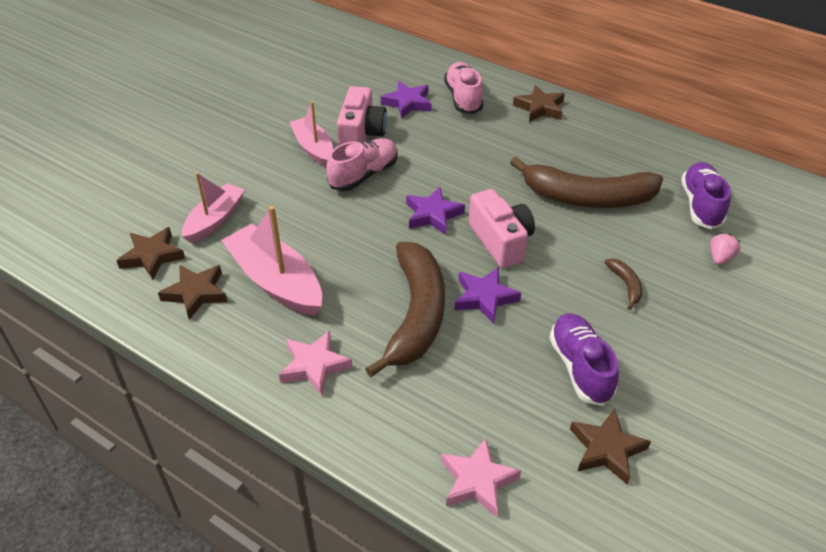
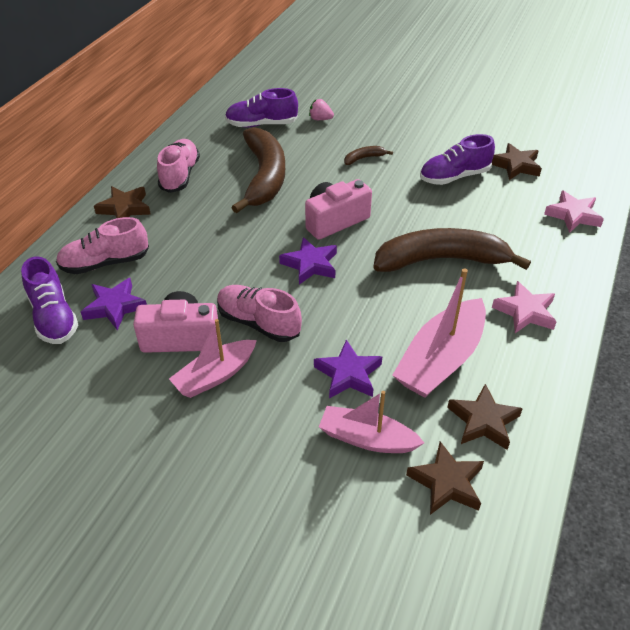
camera: 100 degrees left, 0 degrees up
(404, 76) = (54, 317): none -> purple shoe
(484, 297) = (405, 224): purple star -> purple star (348, 374)
(593, 141) = (180, 175): none -> pink shoe

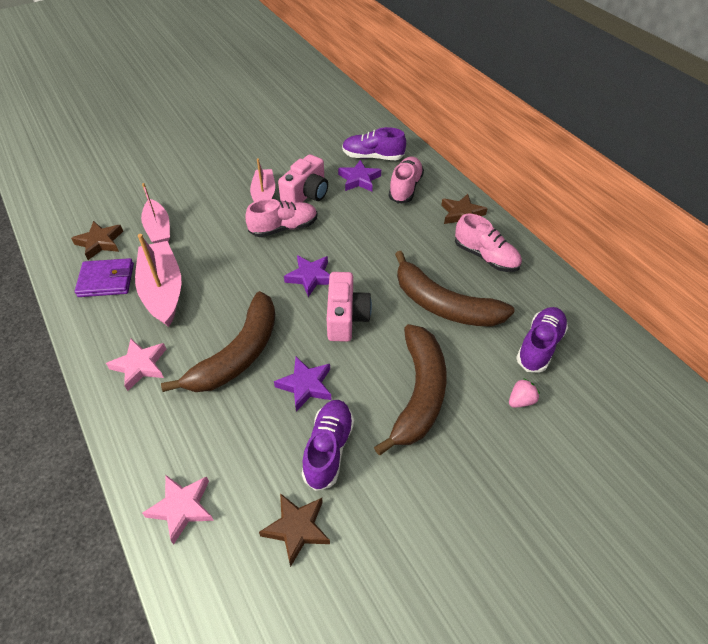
camera: 125 degrees right, 5 degrees up
(348, 374) = (203, 245): purple star -> purple star (305, 385)
(364, 158) = (419, 393): brown banana -> brown banana, size x2.49
(367, 439) = (158, 229): pink boat -> pink boat turned 105 degrees clockwise
(483, 421) = (106, 280): brown star -> purple wallet

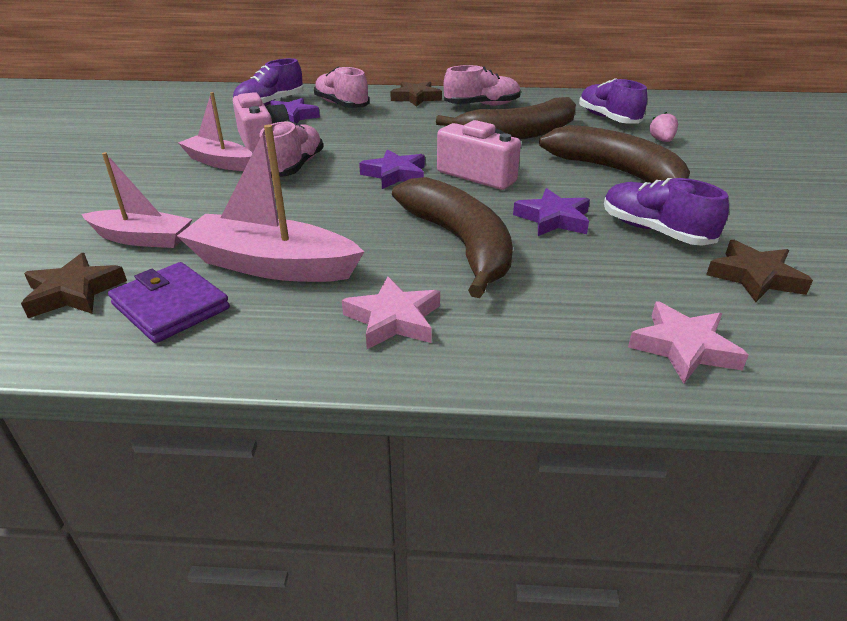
camera: 55 degrees left, 15 degrees down
(106, 280) = (170, 306): purple wallet -> purple wallet turned 75 degrees counterclockwise

